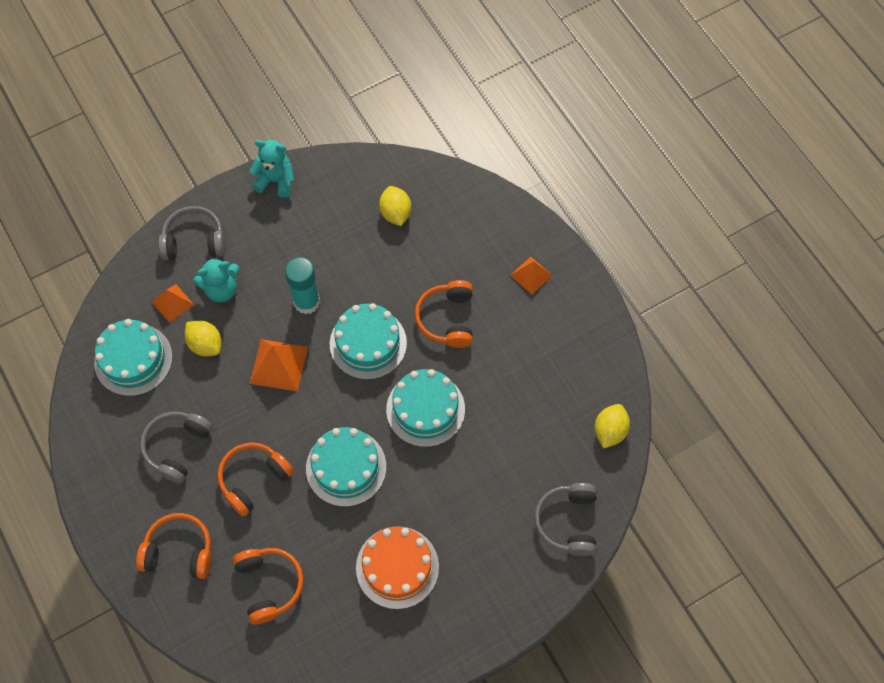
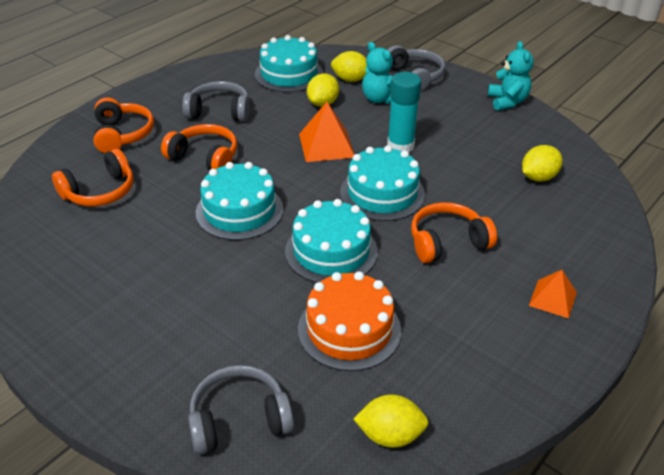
camera: 70 degrees right, 25 degrees down
(172, 303) = (351, 80): orange pyramid -> yellow lemon
(397, 567) = (138, 274): orange cake -> orange cake (349, 329)

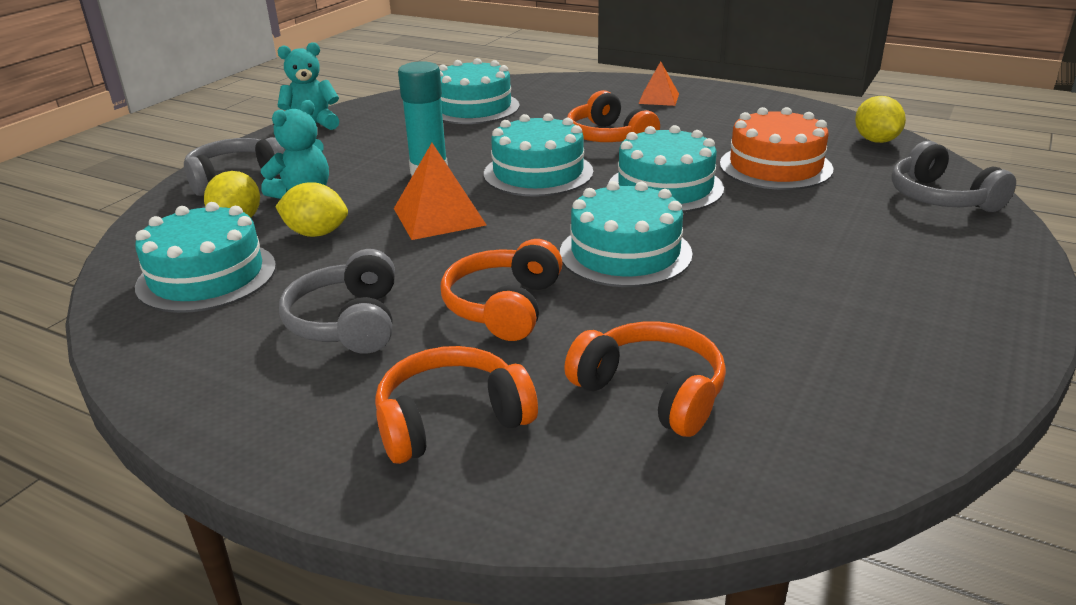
camera: 100 degrees left, 10 degrees down
(538, 177) = (473, 107): yellow lemon -> turquoise cake

